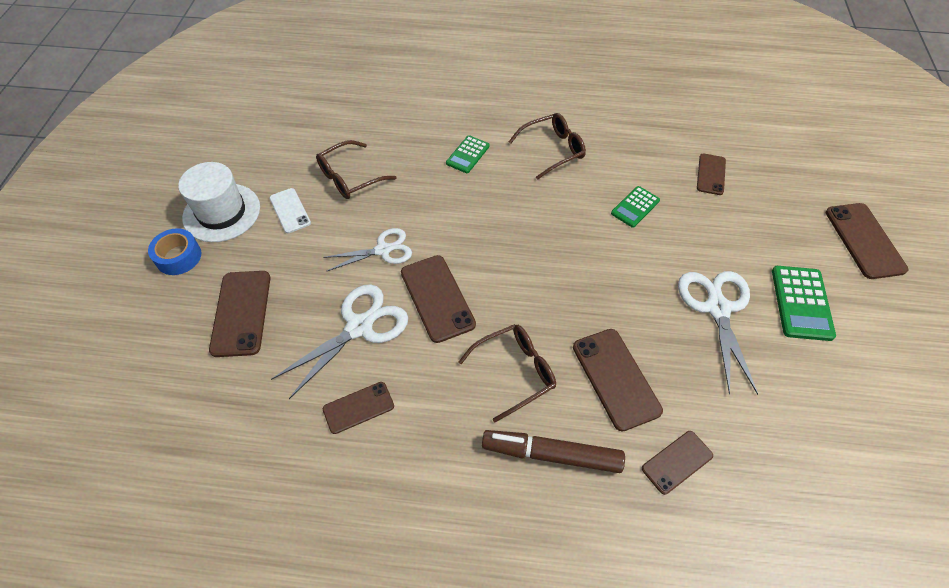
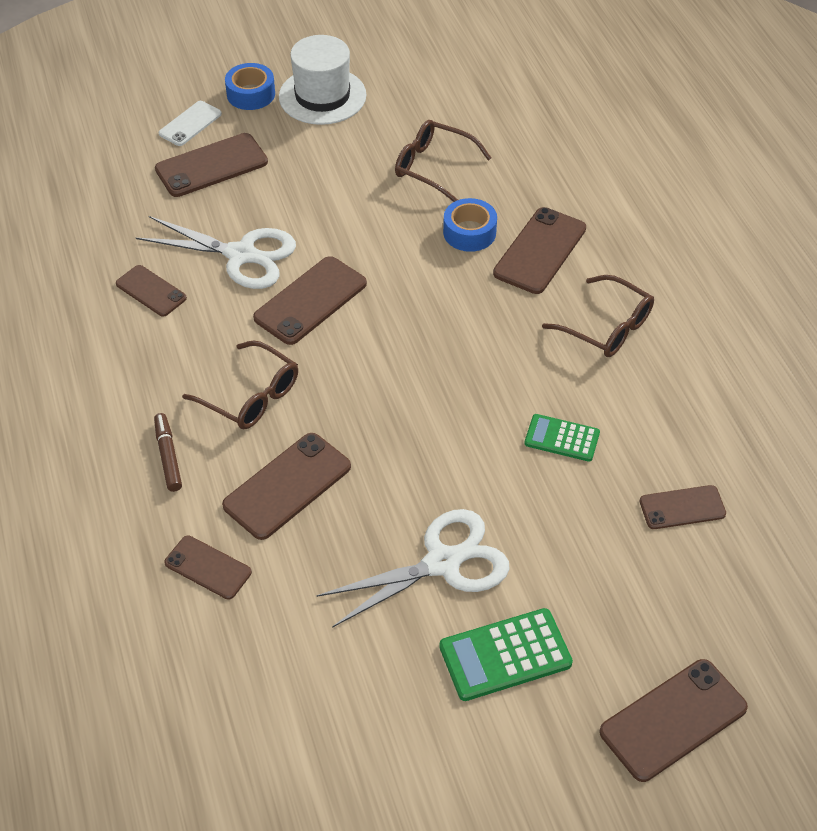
camera: 65 degrees right, 5 degrees down
(290, 210) = (356, 142): white phone -> white phone (190, 124)
(383, 250) = (349, 234): white scissors -> none
(427, 183) = (469, 232): none -> blue tape
(468, 155) = (540, 251): green calculator -> brown phone
(551, 454) = (168, 456): brown marker -> brown marker, size x0.59

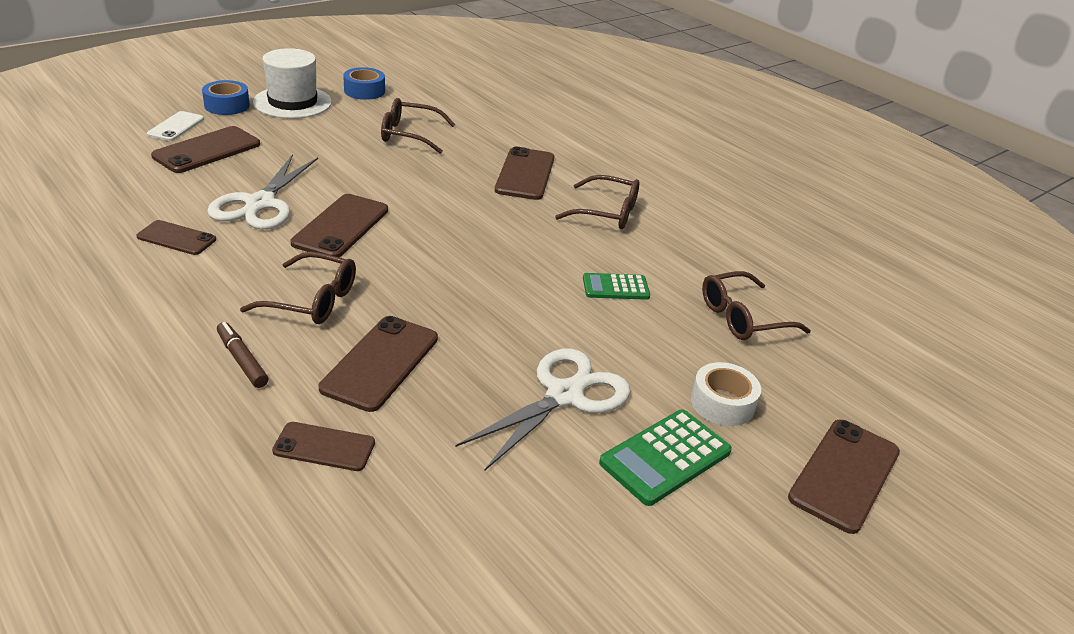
camera: 25 degrees left, 15 degrees down
(241, 255) = (260, 204): white scissors -> white scissors turned 105 degrees clockwise
(469, 232) = (461, 169): blue tape -> blue tape (364, 91)
(596, 609) = (722, 403): none -> white tape
(682, 507) = (743, 317): brown phone -> brown glasses

